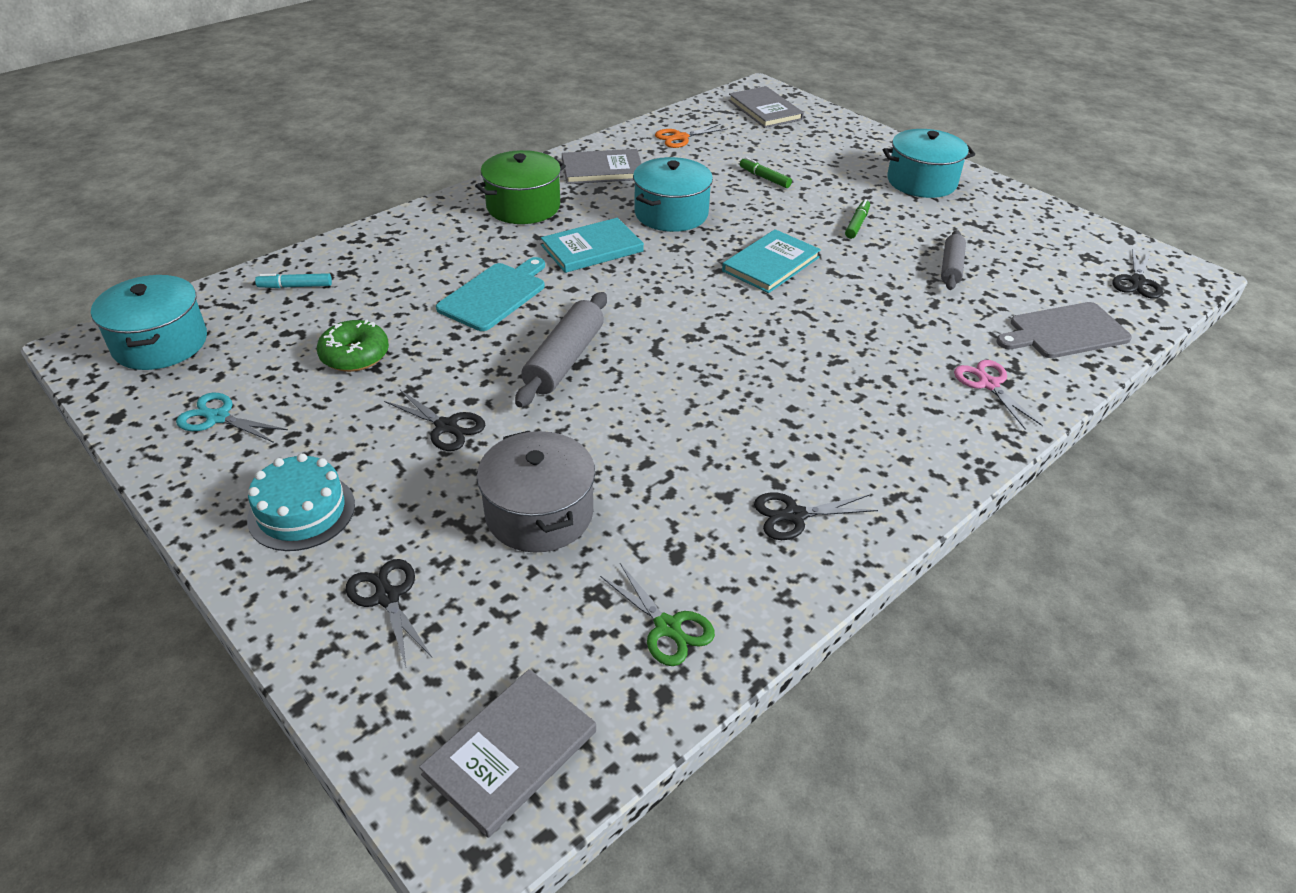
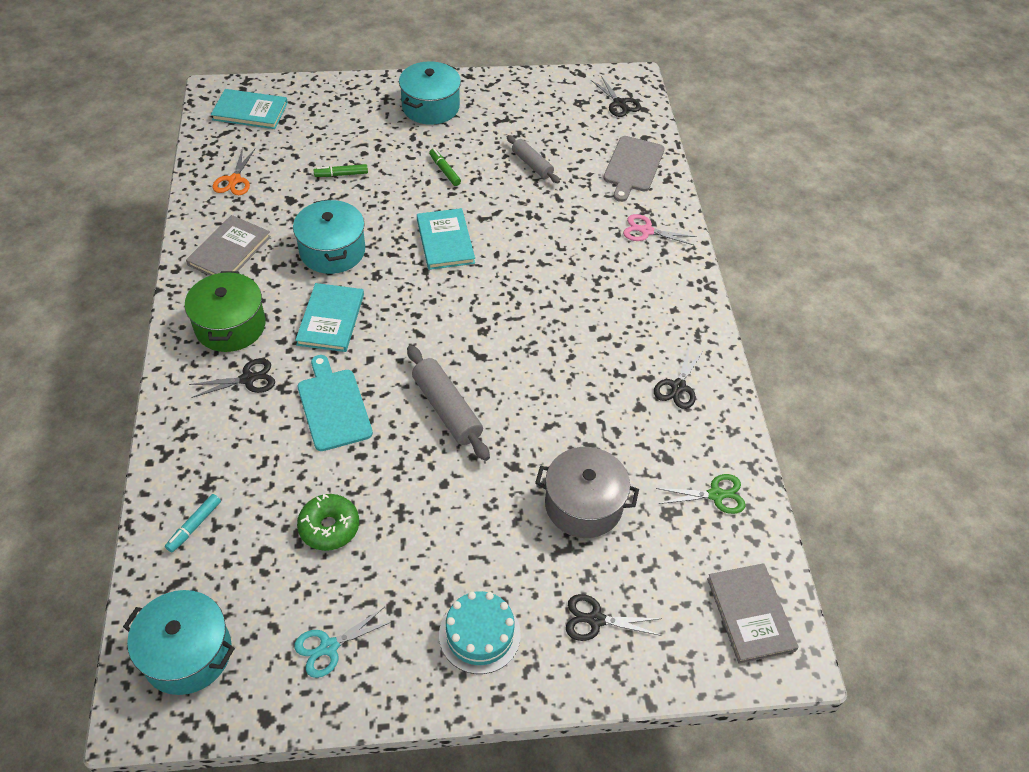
camera: 55 degrees left, 10 degrees up
(446, 426) = (460, 511): black scissors -> black scissors (248, 379)
(765, 110) = (250, 111): grey book -> turquoise book

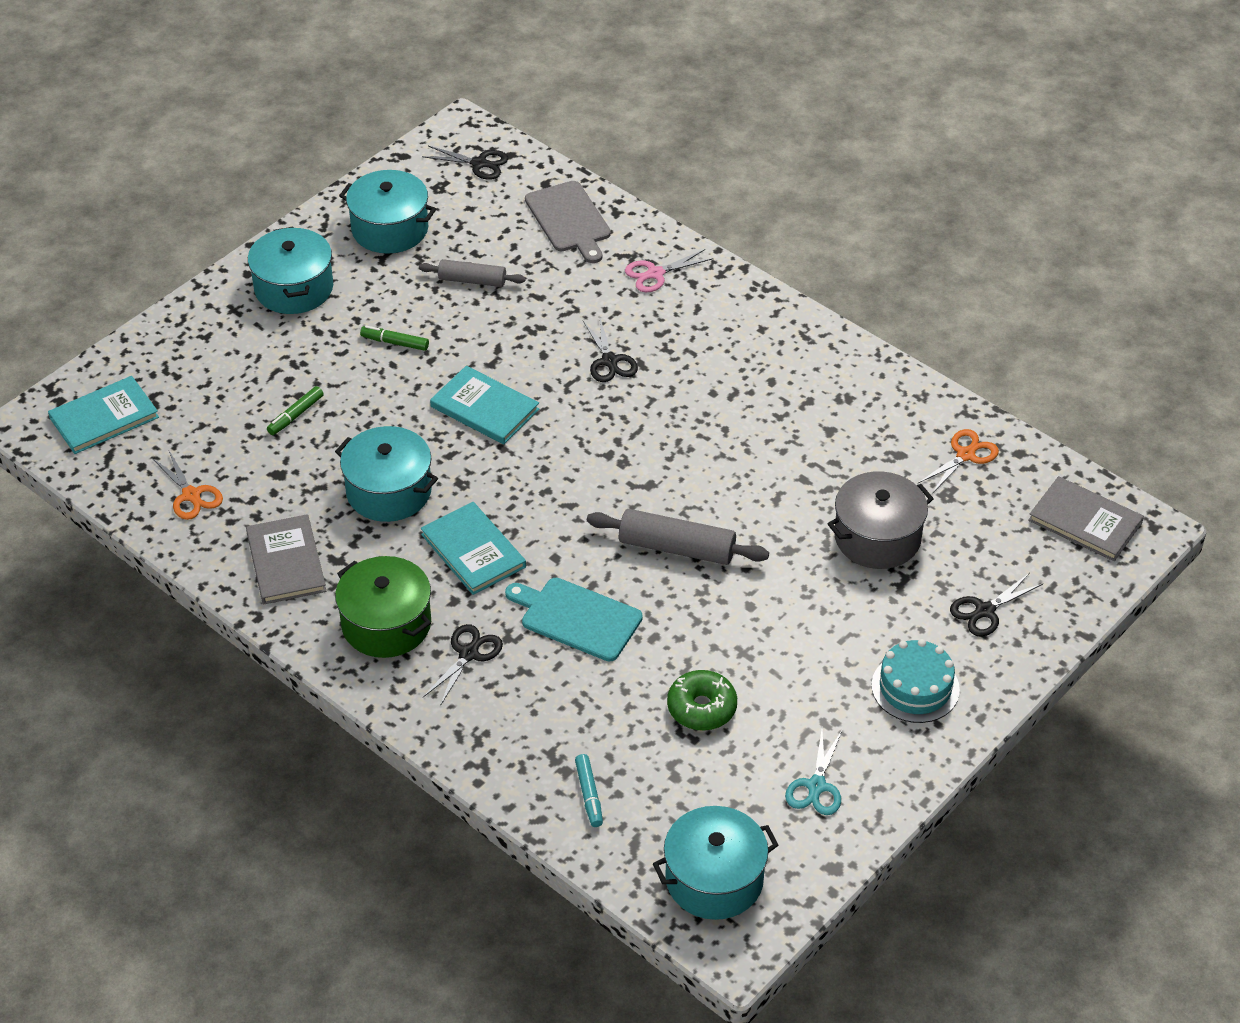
camera: 40 degrees left, 5 degrees down
(523, 108) = (390, 229): none -> turquoise pot
(678, 387) = (840, 391): black scissors -> black scissors (610, 361)
(716, 495) = (965, 455): green scissors -> orange scissors

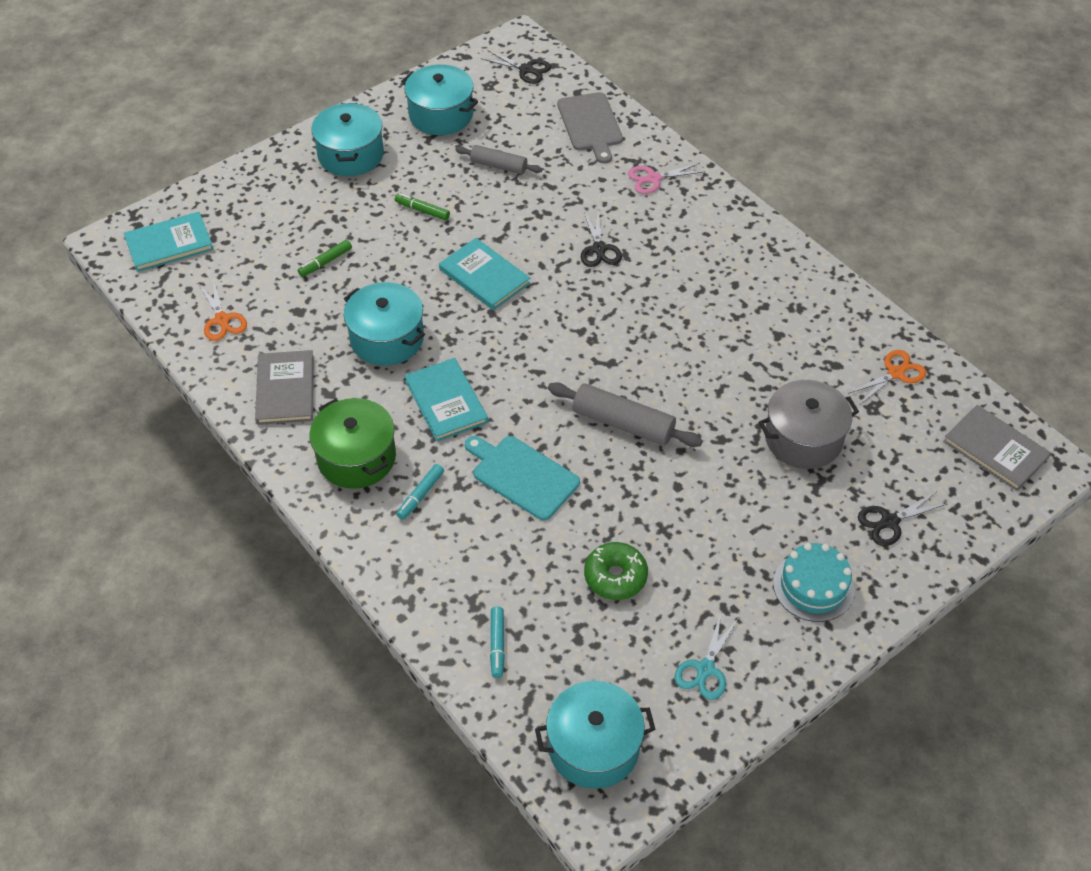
camera: 10 degrees right, 5 degrees up
(468, 654) = (421, 495): black scissors -> turquoise marker

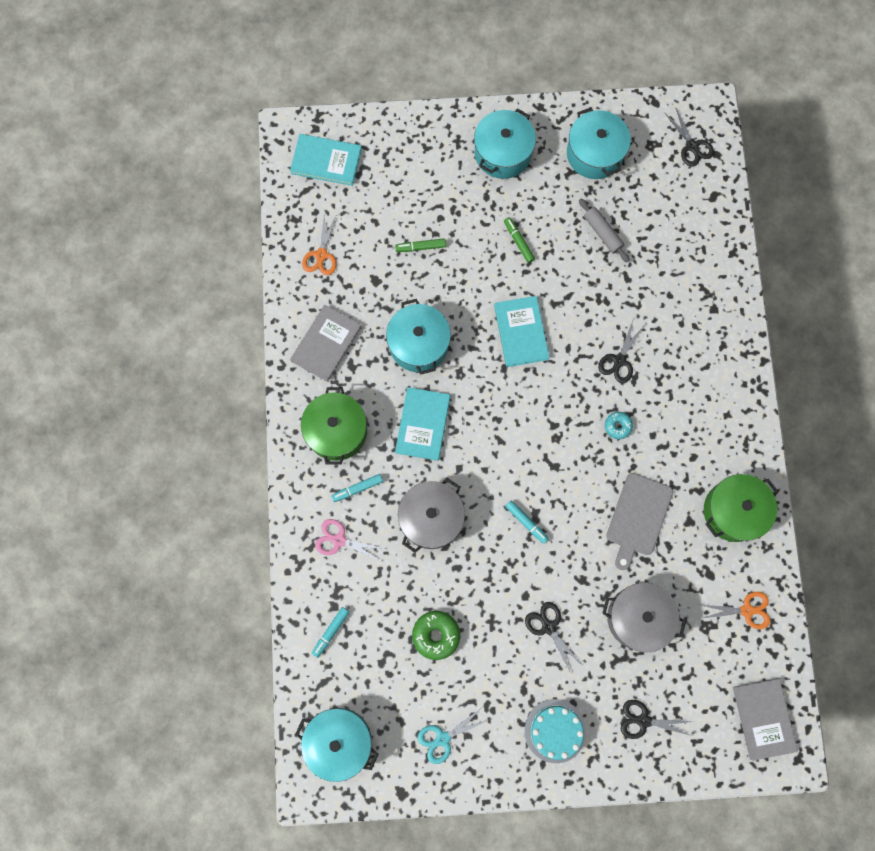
camera: 35 degrees right, 25 degrees up
(522, 476) = (431, 518): turquoise cutting board -> grey pot
(590, 124) = (700, 235): grey cutting board -> grey cutting board (638, 517)
(623, 423) = (526, 522): grey rolling pin -> turquoise marker
(643, 299) = (617, 426): none -> turquoise donut
(653, 179) = (708, 320): pink scissors -> pink scissors (339, 540)
(724, 499) = (548, 627): none -> black scissors
(810, 304) = (733, 511): none -> green pot

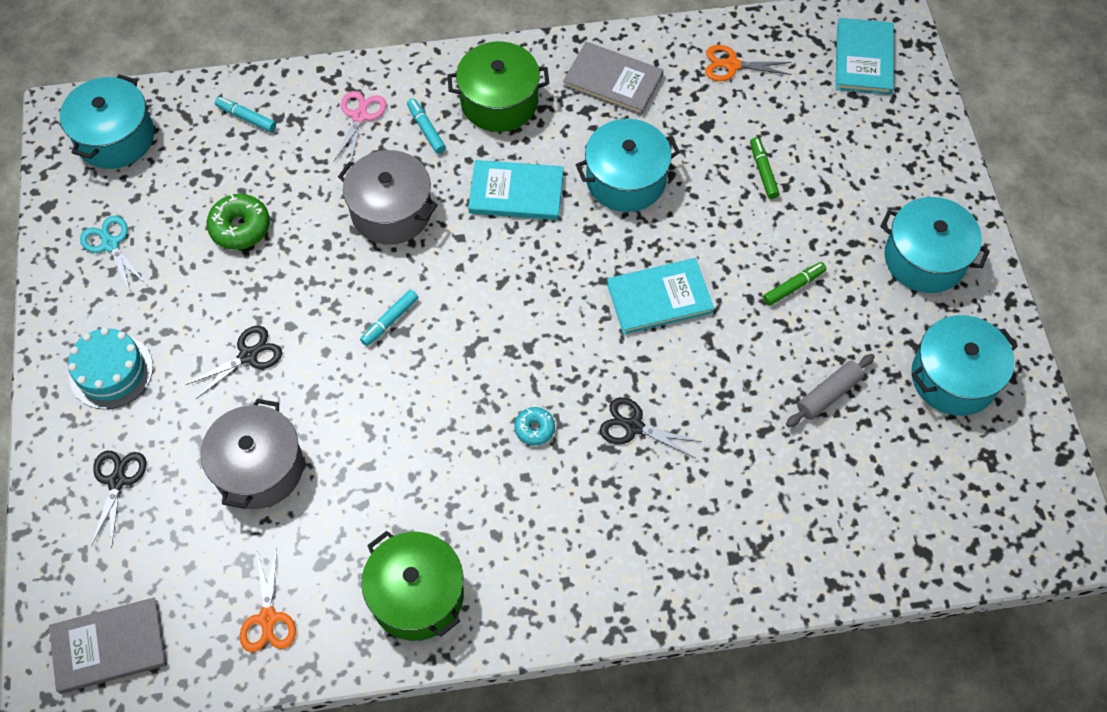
camera: 85 degrees right, 15 degrees down
(638, 517) = (402, 462): grey cutting board -> none
(692, 146) = (1001, 516): black scissors -> none

